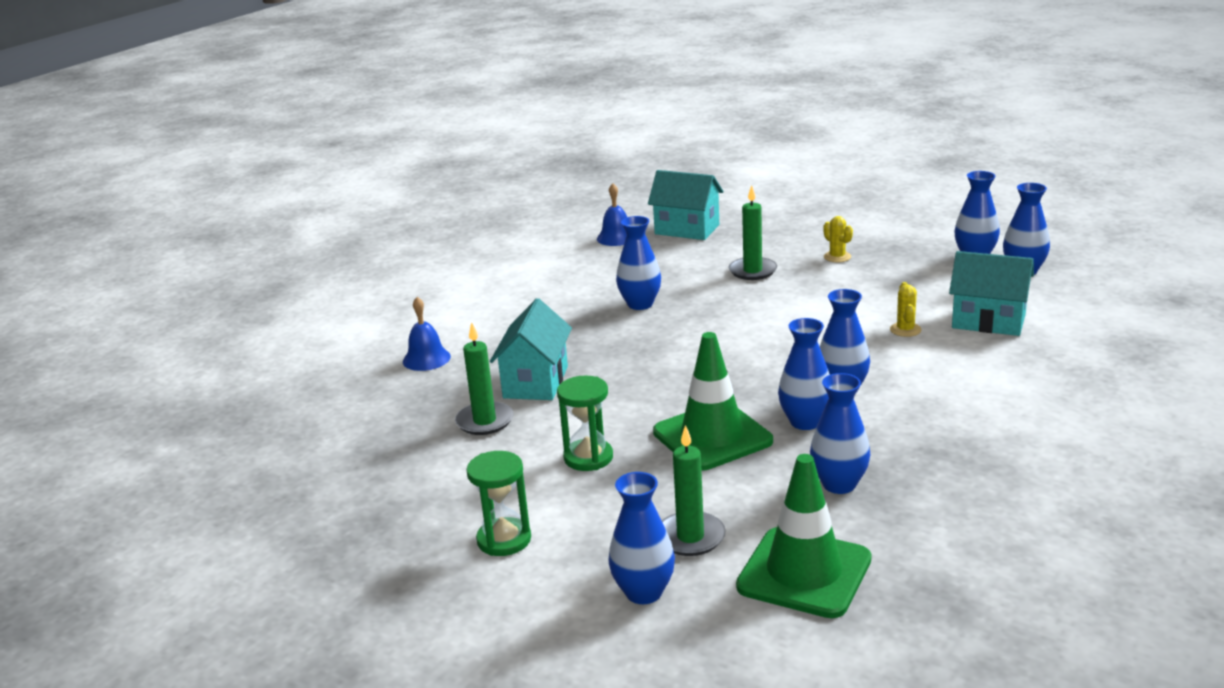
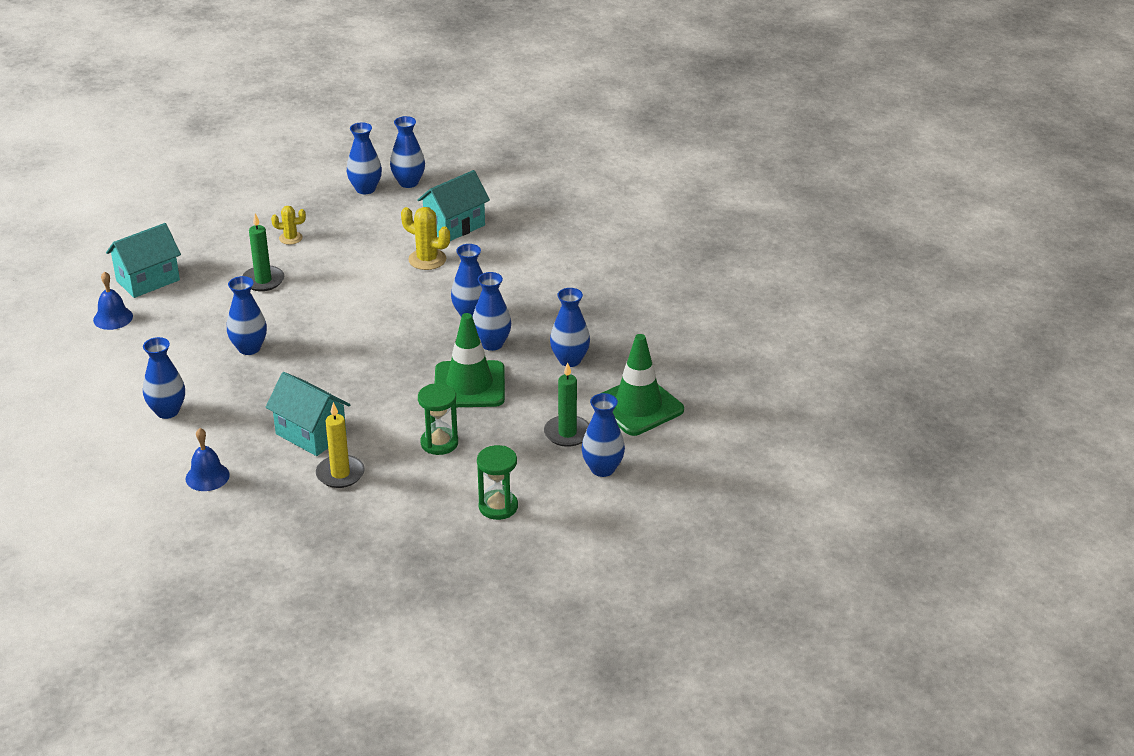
camera: 65 degrees left, 10 degrees up
(484, 421) = (340, 474): green candle -> yellow candle
(507, 306) = (167, 411): none -> blue vase
(905, 330) = (427, 259): yellow cactus -> yellow cactus, size x1.59

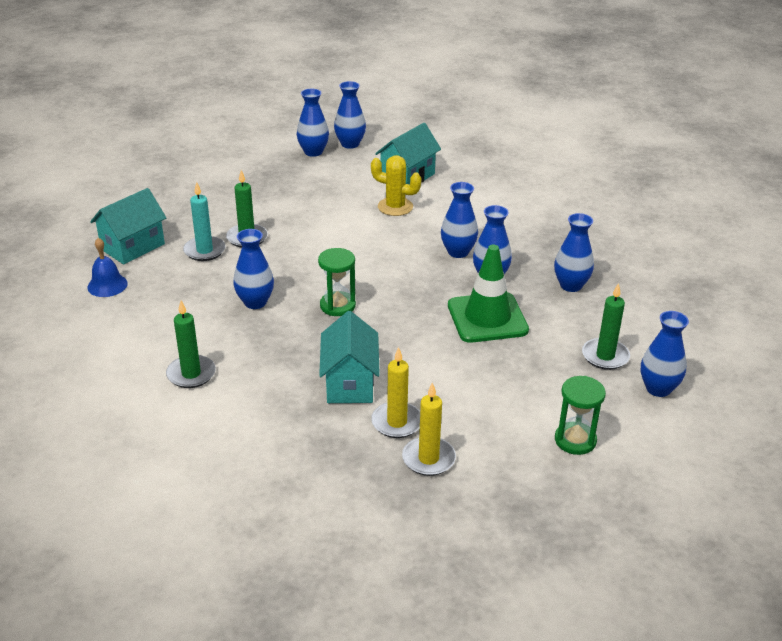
camera: 10 degrees left, 0 degrees up
(167, 411) = (191, 374): blue vase -> green candle
(207, 476) = (256, 440): blue bell -> none
(217, 291) = (204, 251): none -> turquoise candle
(290, 238) = (260, 198): yellow cactus -> none
(311, 434) = (350, 383): turquoise house -> turquoise house turned 60 degrees clockwise
(356, 508) = (428, 459): none -> yellow candle
(439, 443) = (484, 379): green hourglass -> green hourglass (337, 306)
(638, 406) = (658, 323): green traffic cone -> none

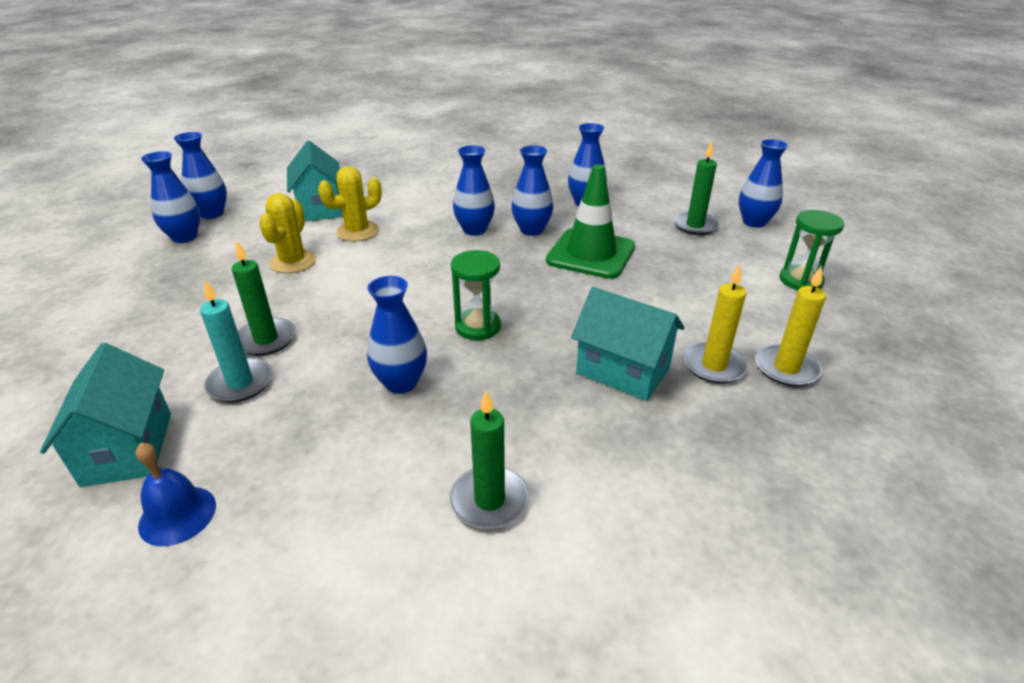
camera: 55 degrees left, 0 degrees up
(331, 203) = (293, 262): none -> yellow cactus

